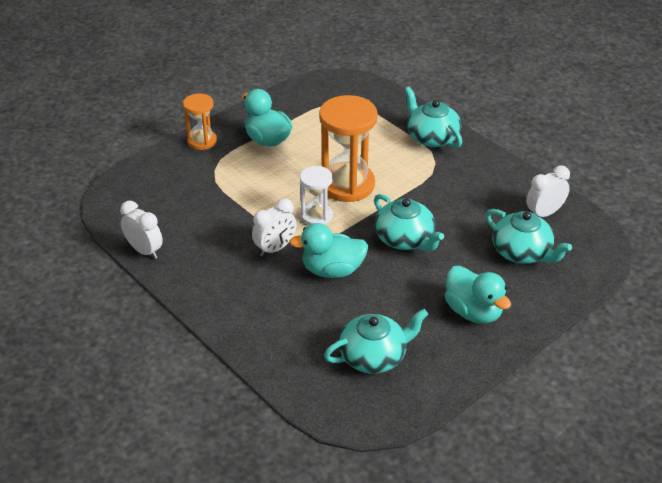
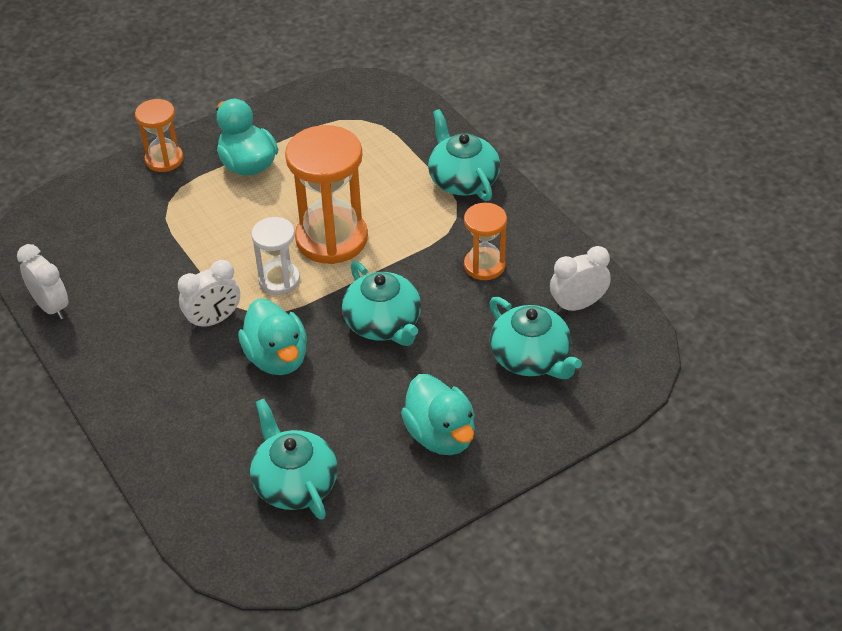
camera: 10 degrees right, 5 degrees up
(332, 270) = (277, 358): turquoise duck -> turquoise duck turned 120 degrees counterclockwise
(374, 356) = (295, 483): turquoise teapot -> turquoise teapot turned 105 degrees counterclockwise
(467, 193) = (484, 265): none -> orange hourglass

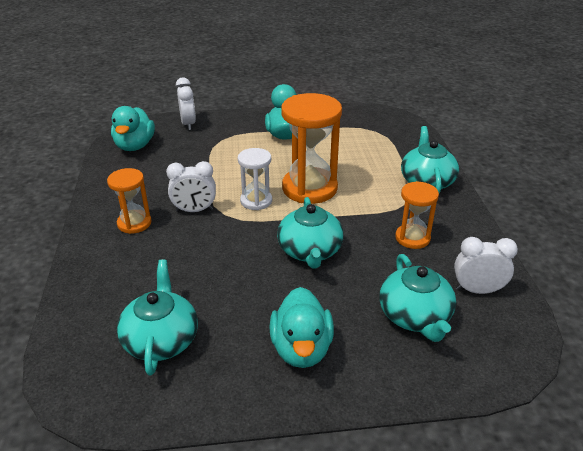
camera: 25 degrees right, 10 degrees down
(51, 307) = (105, 172): white clock -> white clock (188, 124)
(164, 159) = (236, 119): orange hourglass -> orange hourglass (134, 223)
(277, 358) = (217, 247): turquoise duck -> turquoise duck (135, 146)

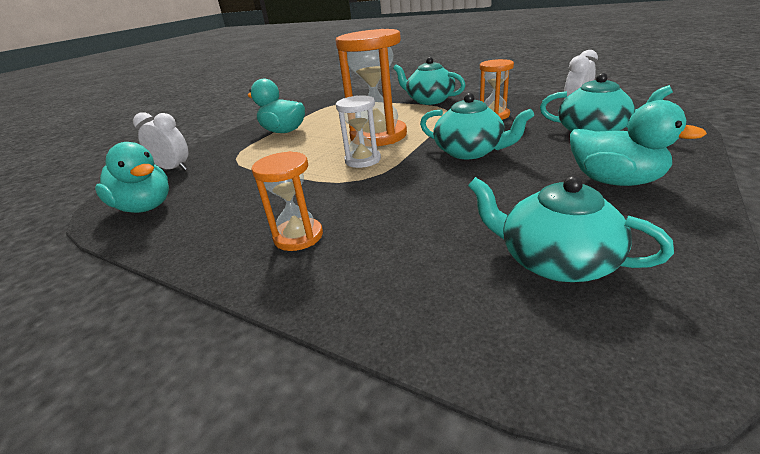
camera: 50 degrees left, 5 degrees down
(194, 210) = (331, 193): white clock -> none

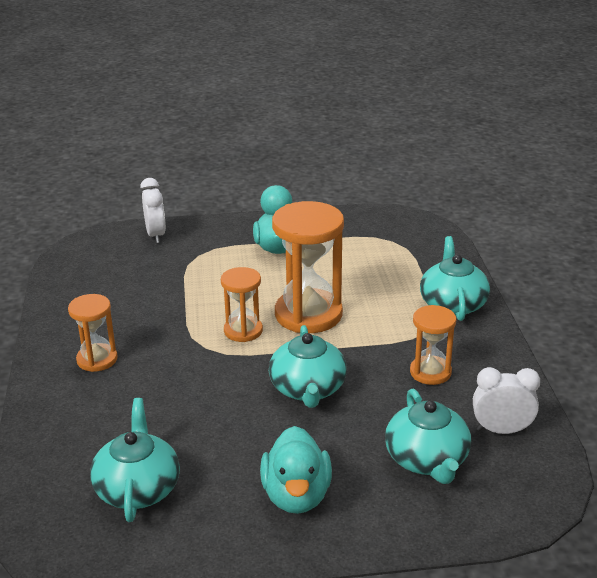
camera: 50 degrees right, 0 degrees up
(145, 207) = (90, 264): turquoise duck -> none
(363, 160) = (243, 331): white hourglass -> orange hourglass

